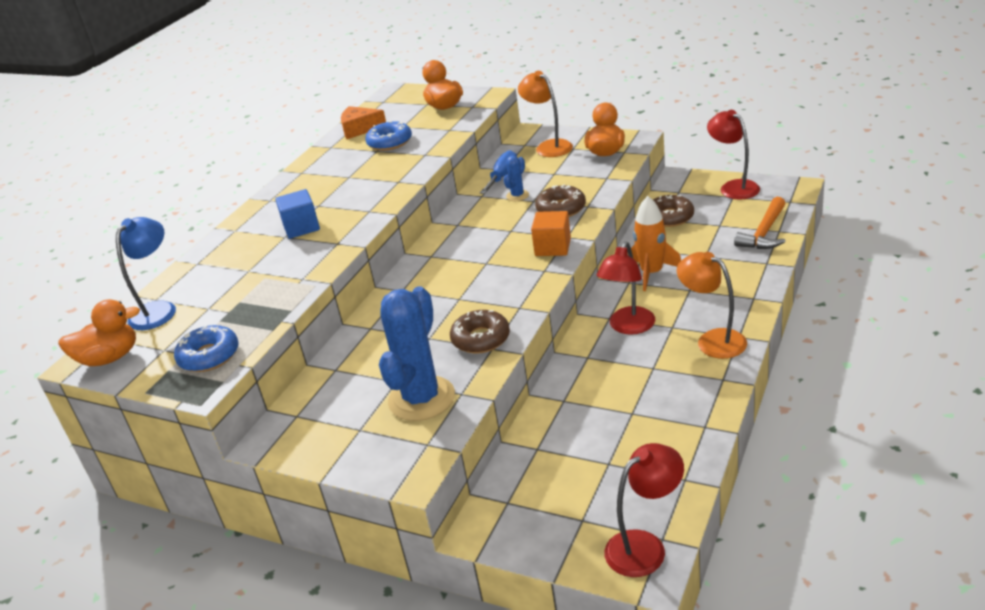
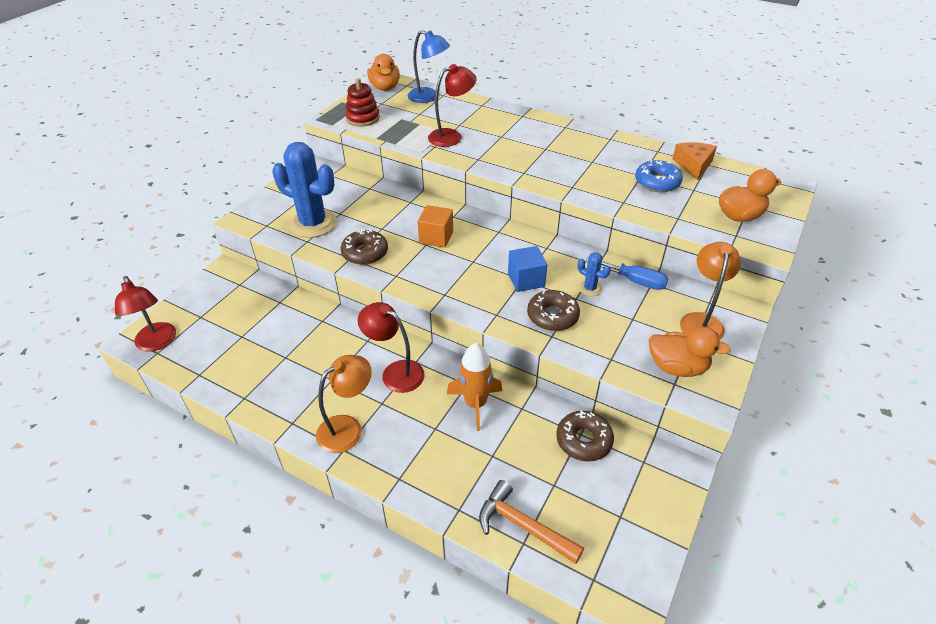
camera: 90 degrees right, 10 degrees up
(209, 356) = (363, 118): blue donut -> red stacking toy
(301, 227) = (511, 142): blue cube -> blue cube (526, 280)
(549, 146) = (701, 321): orange lamp -> orange lamp turned 45 degrees counterclockwise
(553, 247) = (481, 303): orange cube -> orange cube (436, 237)
(733, 187) = (645, 524): red lamp -> red lamp (451, 136)

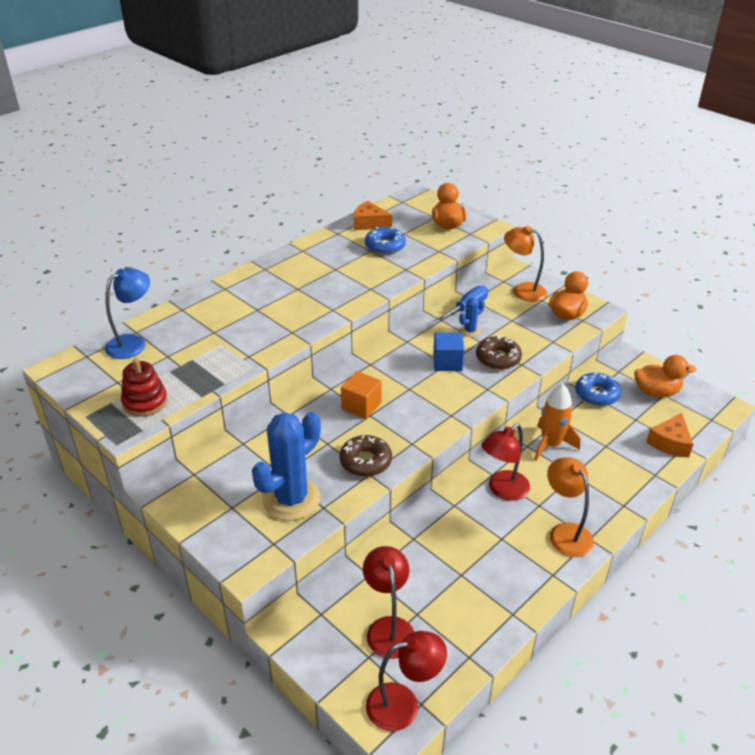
camera: 75 degrees left, 5 degrees down
(385, 87) = (77, 374): orange duck -> orange duck (656, 392)
(451, 136) = (235, 341): red lamp -> red lamp (388, 628)
(523, 526) = (670, 442): orange hammer -> orange cheese
(583, 440) = (596, 394): brown donut -> blue donut

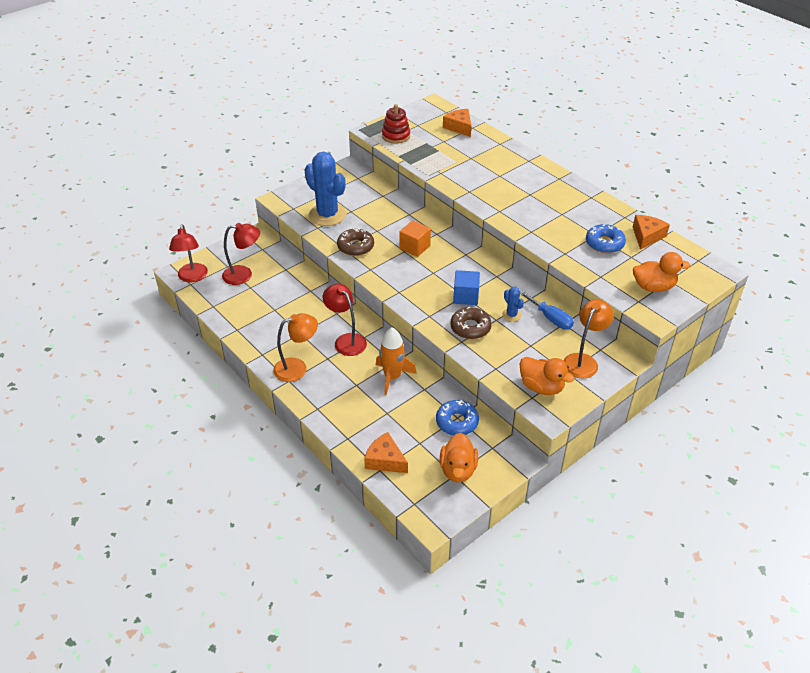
camera: 95 degrees right, 5 degrees up
(133, 343) = (459, 127): blue lamp -> orange cheese

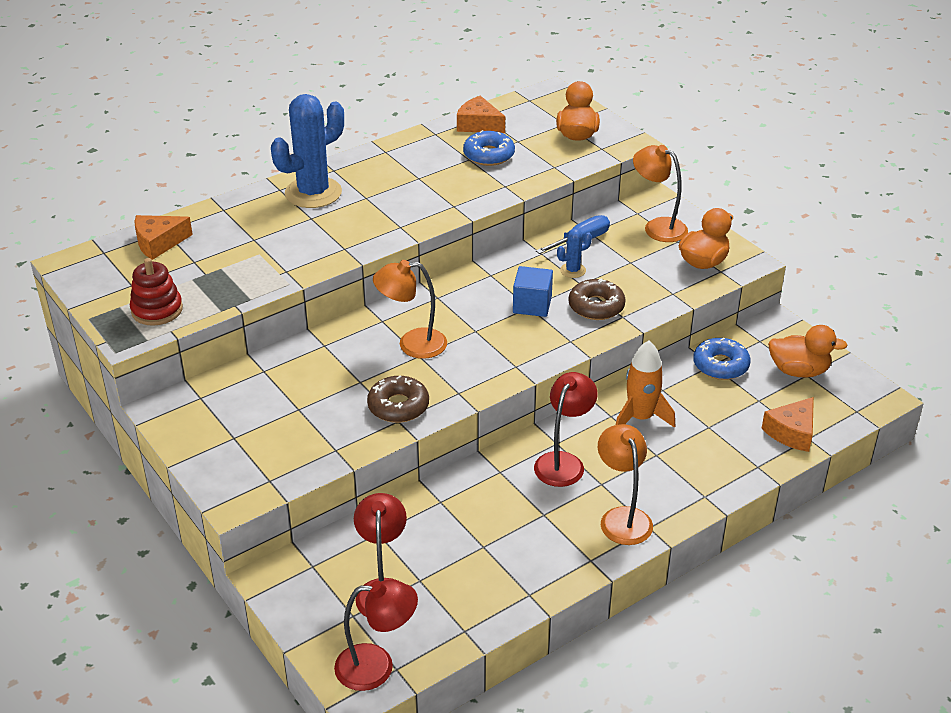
camera: 85 degrees left, 5 degrees down
(327, 215) = (302, 437): blue cactus -> blue cactus (313, 193)
(346, 340) = (563, 462): red lamp -> red lamp turned 150 degrees clockwise
(414, 247) = (412, 344): orange cube -> orange lamp

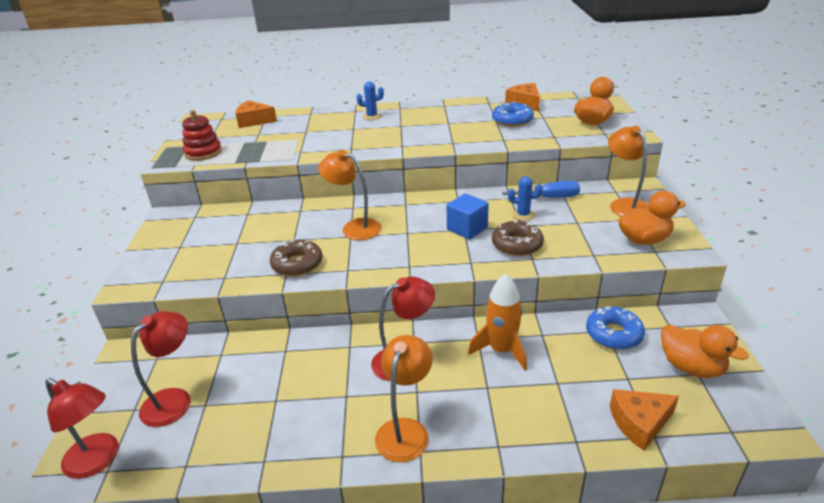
camera: 35 degrees right, 5 degrees down
(313, 193) = (372, 116): blue cactus -> blue cactus, size x0.45

